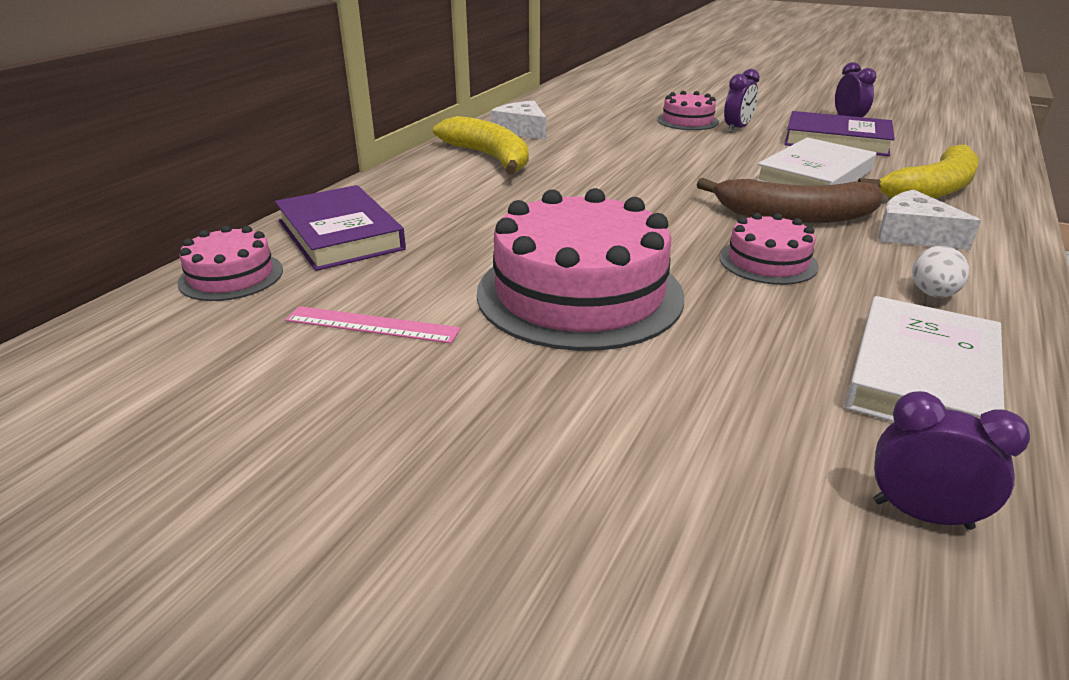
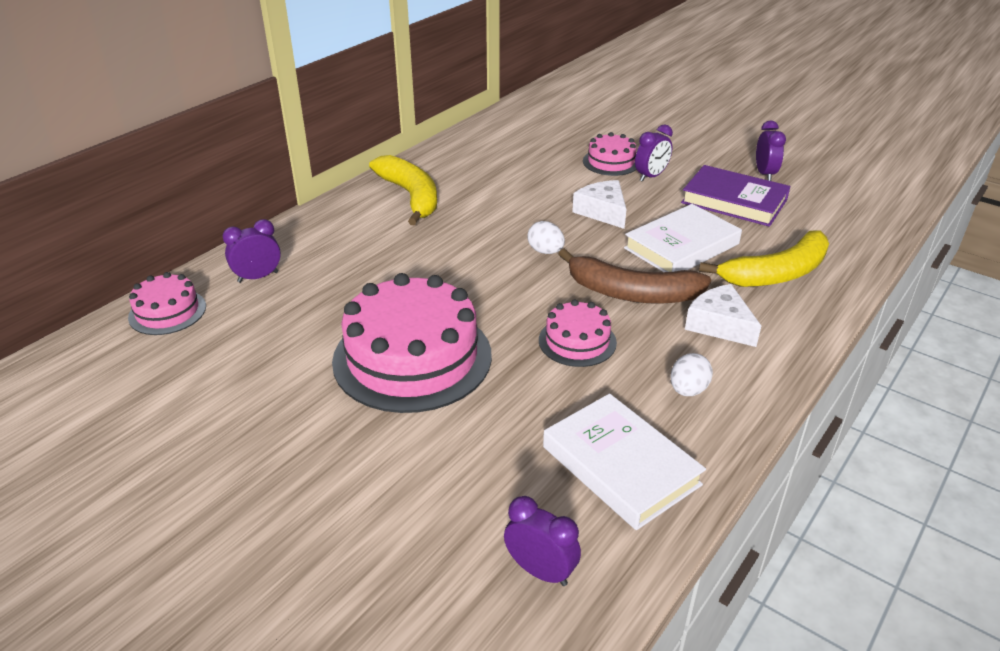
camera: 10 degrees right, 5 degrees up
(340, 235) = (258, 277): purple book -> purple clock
(372, 325) = (251, 370): pink ruler -> none
(522, 131) = (454, 163): white cheese -> white cheese (603, 212)
(671, 190) = (545, 251): none -> white egg
(921, 376) = (620, 465): white book -> white book turned 75 degrees counterclockwise

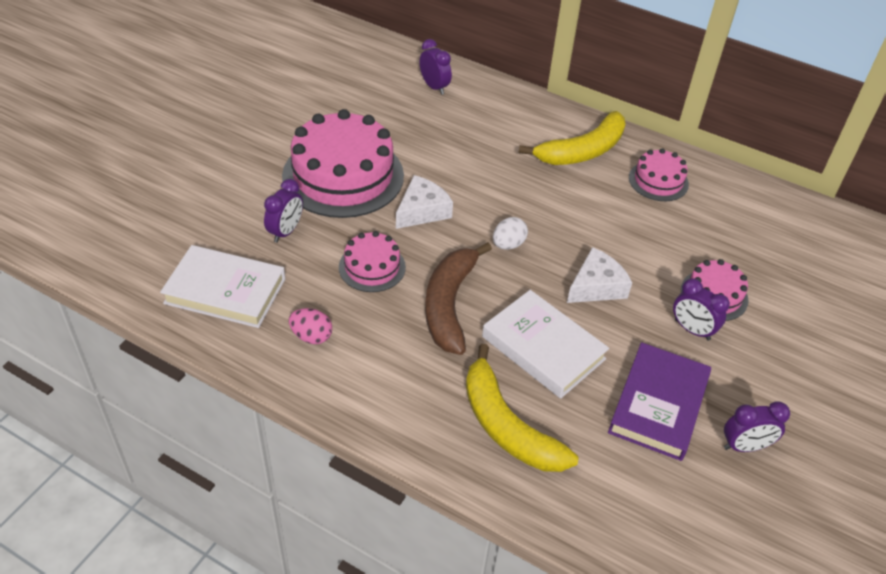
camera: 80 degrees right, 10 degrees up
(167, 312) = (385, 56): pink cake -> pink cake (658, 181)
(540, 571) = (135, 251): purple clock -> purple clock (285, 231)
(620, 465) = (225, 291): white book -> white book turned 60 degrees clockwise
(688, 390) = (311, 336): white egg -> pink egg
(719, 325) = (407, 367): white cheese -> white cheese (422, 211)

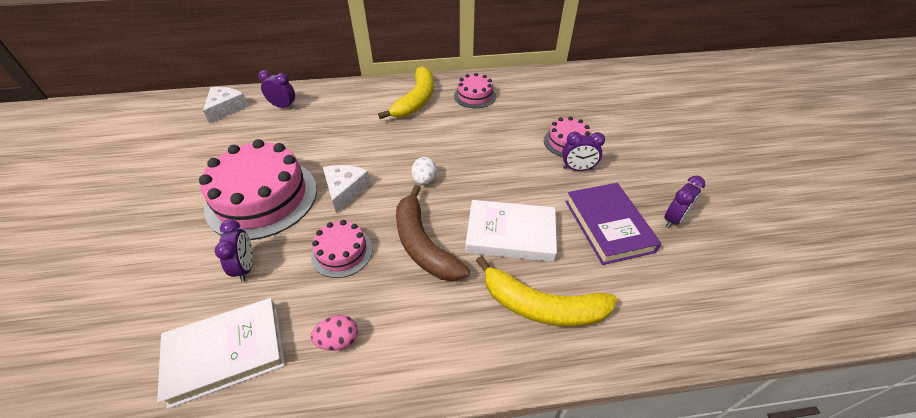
camera: 35 degrees left, 0 degrees up
(596, 286) = (502, 175): white cheese -> white cheese (226, 108)

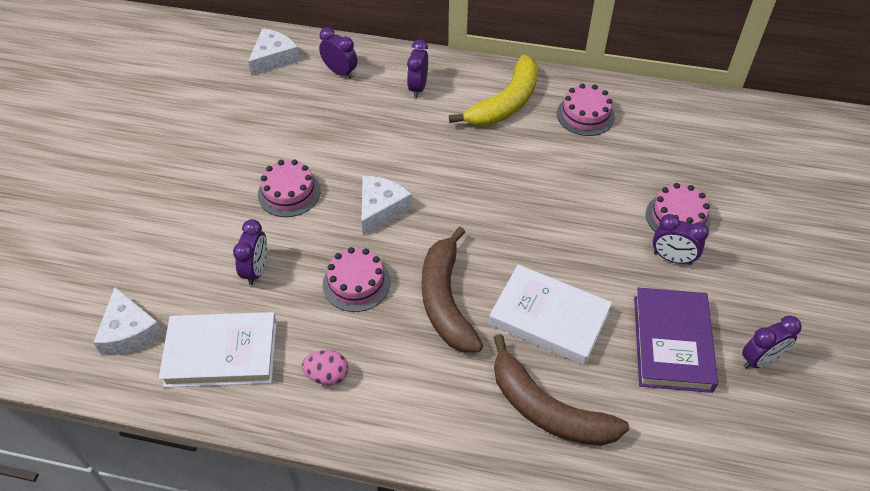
camera: 20 degrees right, 5 degrees up
(121, 363) = (129, 332): none -> white cheese
(262, 198) = (289, 193): pink cake -> pink cake, size x0.50
(347, 104) = (418, 88): none -> purple clock
(424, 180) = (475, 220): white egg -> none
(542, 306) = (547, 409): yellow banana -> brown banana

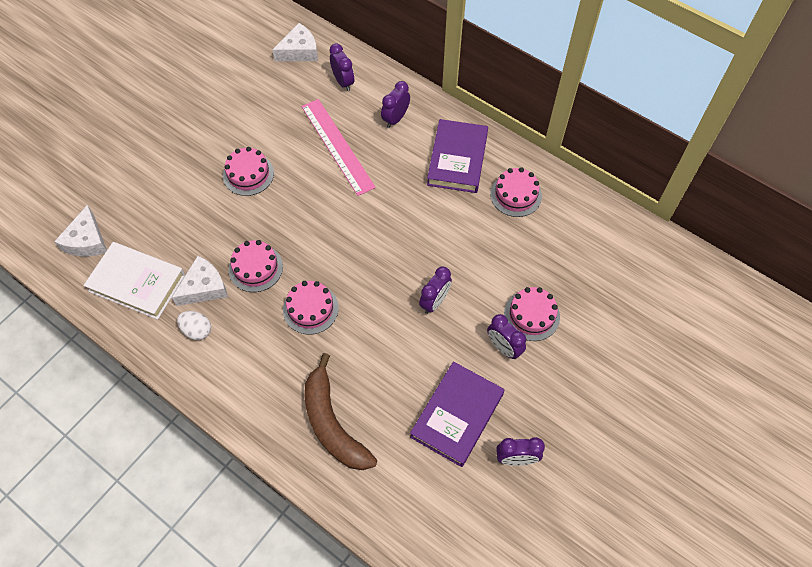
camera: 25 degrees right, 10 degrees up
(256, 270) = (192, 228): purple clock -> purple clock (434, 302)
(327, 375) = (197, 330): pink egg -> white egg
(372, 132) = (337, 146): none -> pink ruler
(381, 209) = (307, 214): white cheese -> white cheese (204, 287)
(445, 300) = (310, 309): brown banana -> pink cake
(506, 103) = (457, 159): yellow banana -> purple book
(549, 318) = (377, 355): white book -> none

